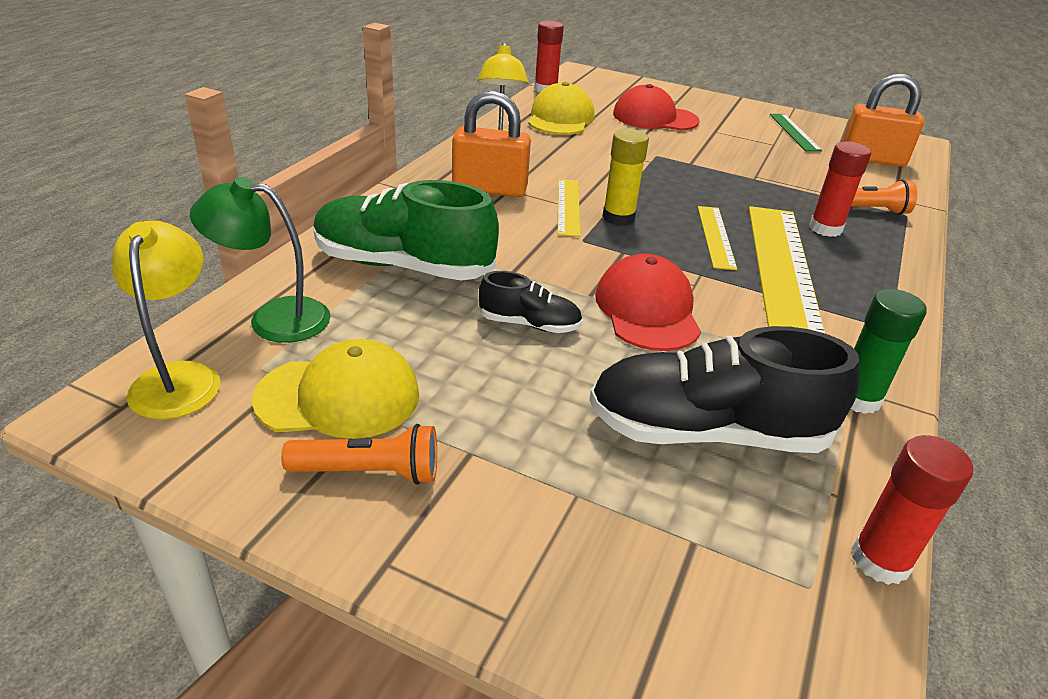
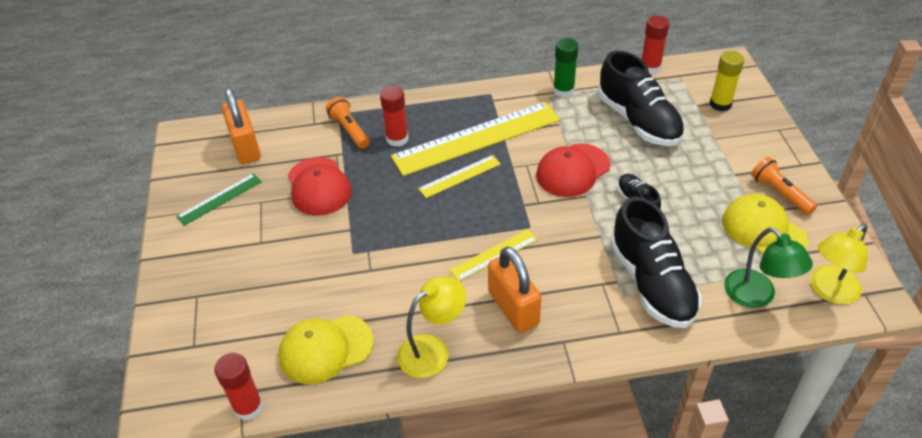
camera: 120 degrees left, 10 degrees up
(403, 266) = (651, 283): green shoe -> black shoe
(618, 218) = (482, 225): yellow glue stick -> yellow glue stick (720, 104)
(655, 118) = (262, 290): red cap -> red cap (319, 186)

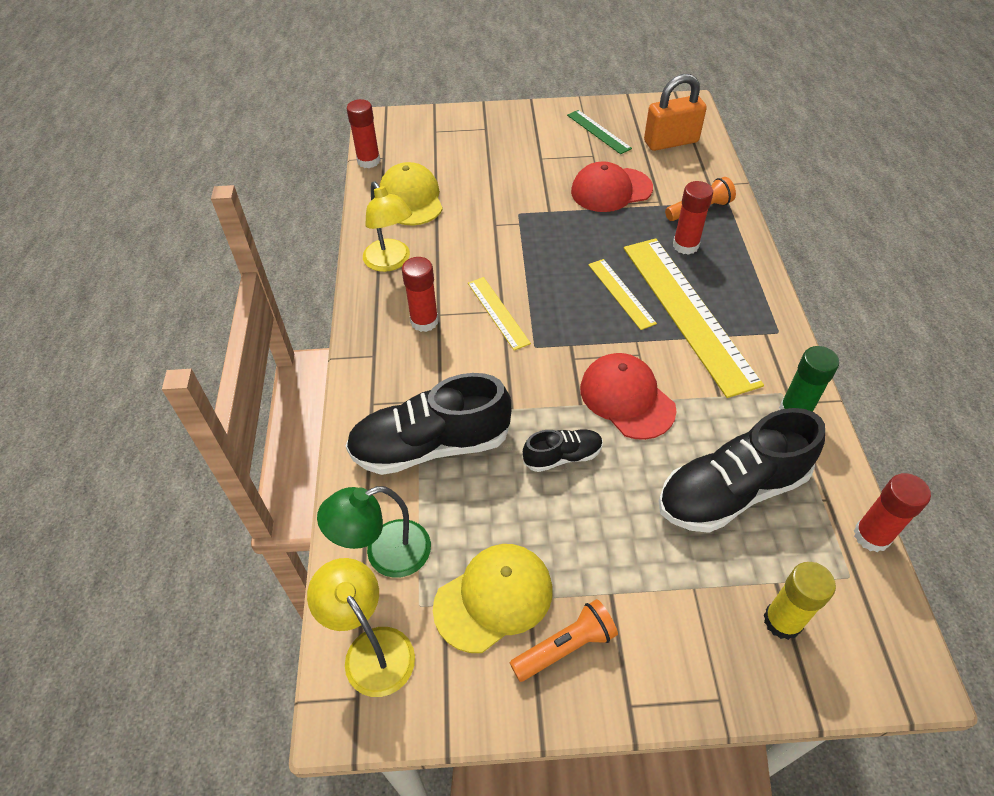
camera: 95 degrees right, 5 degrees up
(513, 308) = (424, 321): orange padlock -> red glue stick

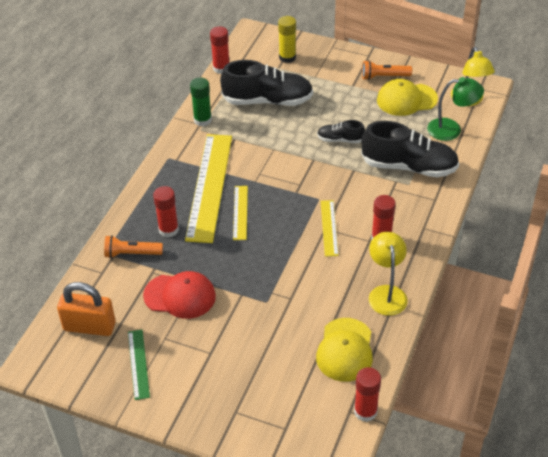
camera: 155 degrees left, 5 degrees down
(626, 398) = (285, 154): red cap -> none

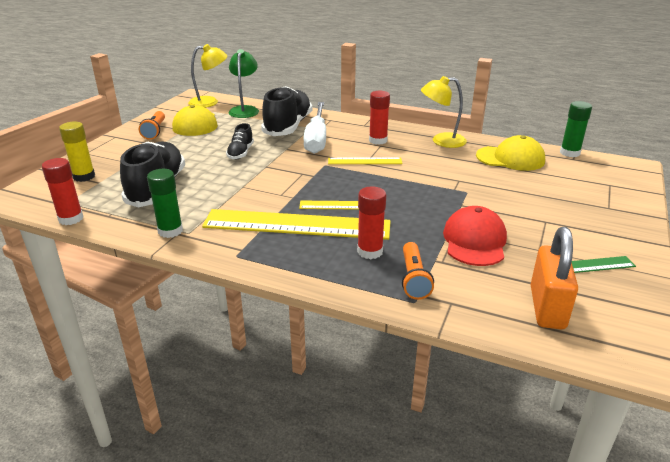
camera: 90 degrees left, 15 degrees down
(365, 411) = (569, 153): red glue stick -> green glue stick
(379, 190) = (316, 139): none -> white screwdriver

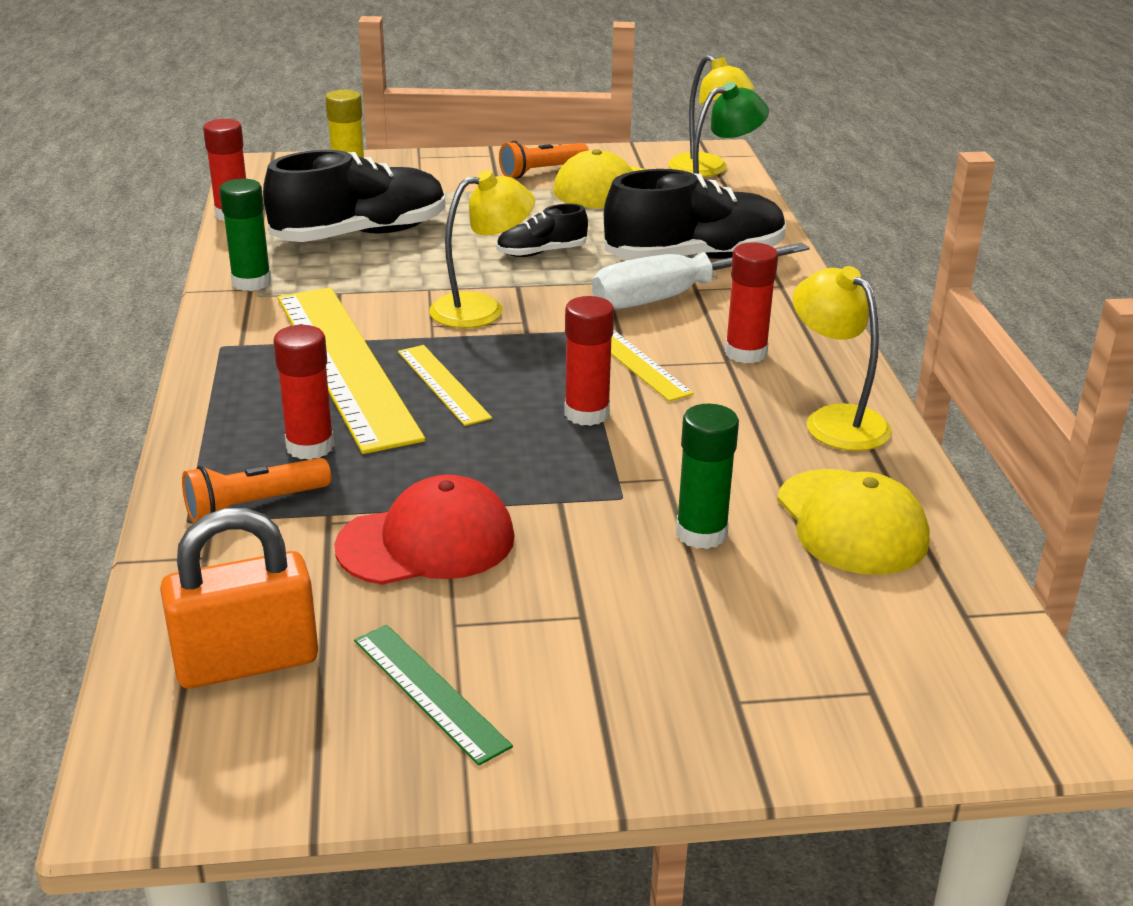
camera: 60 degrees right, 0 degrees up
(279, 179) = (481, 309): none -> yellow lamp
(397, 181) = (587, 413): none -> red glue stick
(569, 153) = (995, 604): green glue stick -> green glue stick (701, 533)

